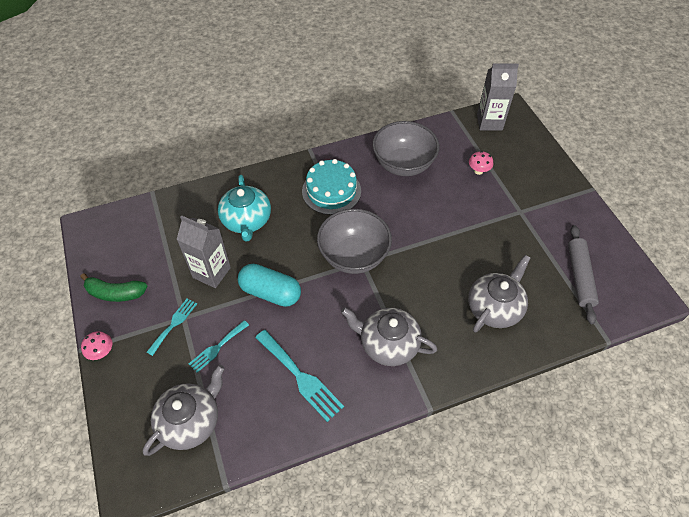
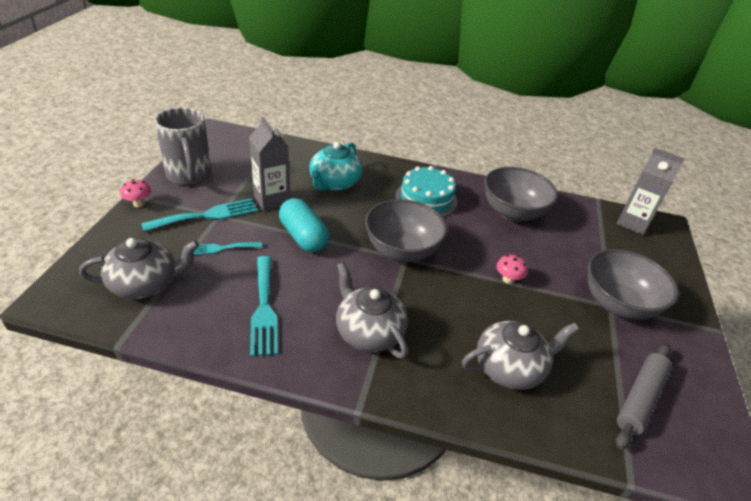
camera: 30 degrees right, 15 degrees down
(115, 293) = (189, 175): green banana -> grey mug
(174, 324) = (207, 215): turquoise fork -> turquoise fork, size x1.63
(478, 171) = (588, 252): pink mushroom -> pink mushroom (508, 279)
(524, 207) = (617, 304): none -> grey bowl

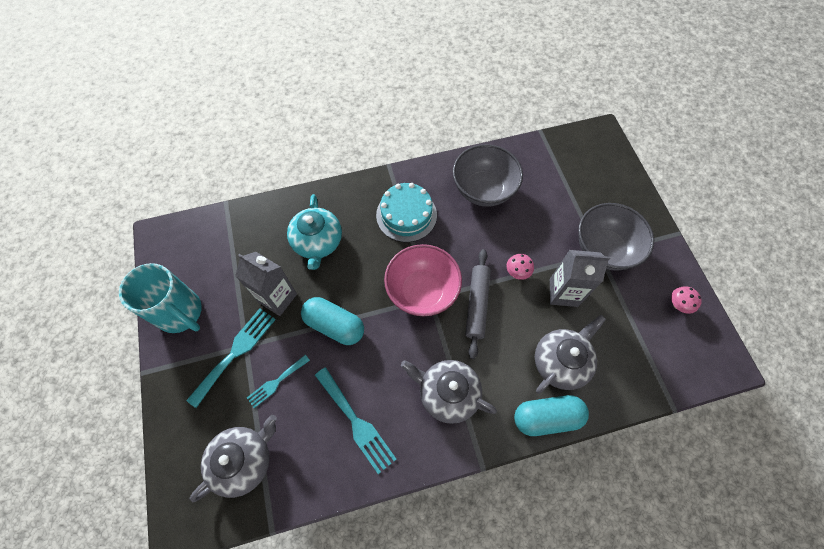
camera: 25 degrees left, 25 degrees up
(139, 204) = (163, 377): pink mushroom -> pink mushroom (678, 305)
(189, 175) = (181, 313): grey mug -> turquoise mug
(401, 251) = (422, 291): grey bowl -> pink bowl
(462, 405) = (546, 417): none -> turquoise capsule
(633, 223) = (578, 146): grey carton -> grey carton (563, 292)
(640, 399) = (653, 334): grey rolling pin -> grey rolling pin (477, 304)

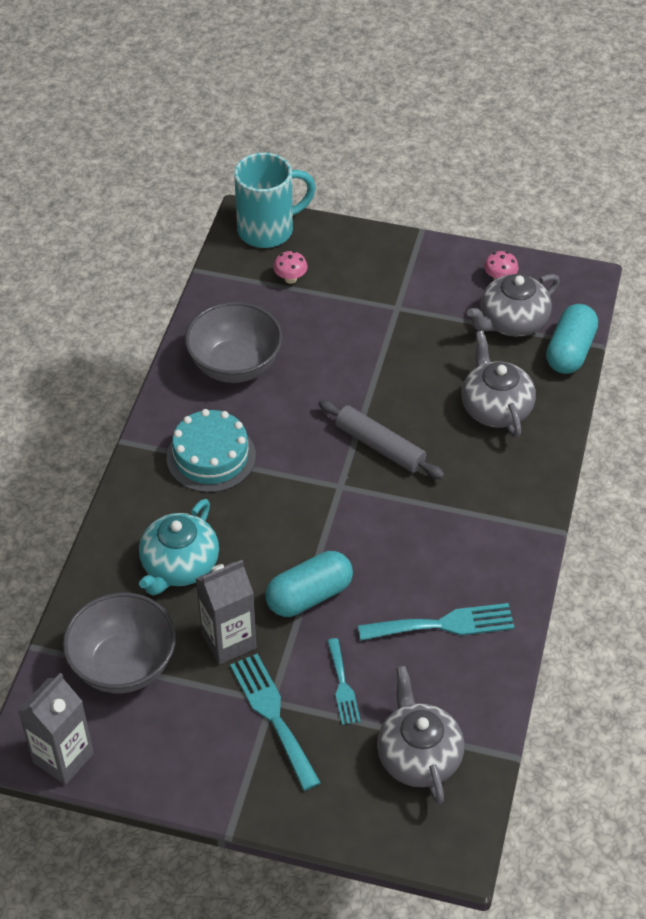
camera: 60 degrees left, 15 degrees down
(181, 313) = (172, 759): turquoise mug -> turquoise mug (268, 230)
(317, 242) = (179, 566): turquoise teapot -> turquoise teapot turned 90 degrees clockwise
(422, 291) = (326, 489): pink bowl -> none
(447, 393) = (465, 524): grey teapot -> grey teapot (512, 322)
(517, 272) = (366, 390): pink mushroom -> pink mushroom (290, 279)
(546, 417) = (545, 451): turquoise capsule -> turquoise capsule (570, 351)
(563, 292) = (420, 363): grey carton -> grey carton (63, 758)
(604, 249) = (394, 301): grey bowl -> grey bowl (124, 665)

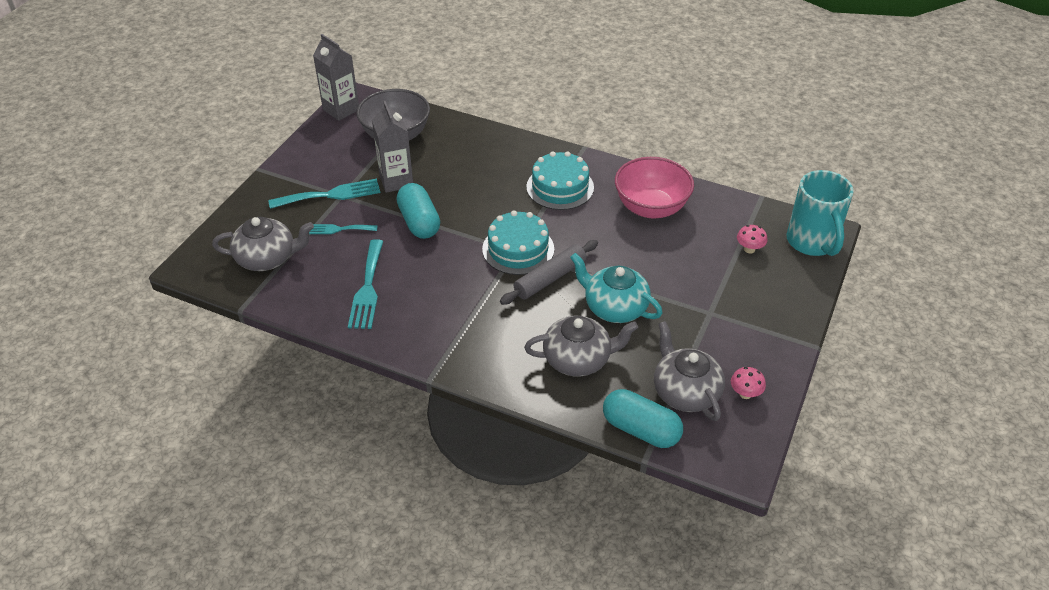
camera: 100 degrees right, 5 degrees down
(179, 566) = (466, 164): turquoise teapot -> turquoise teapot (614, 307)
(235, 365) = (651, 208): grey bowl -> pink bowl
(337, 483) = (518, 249): none -> turquoise cake

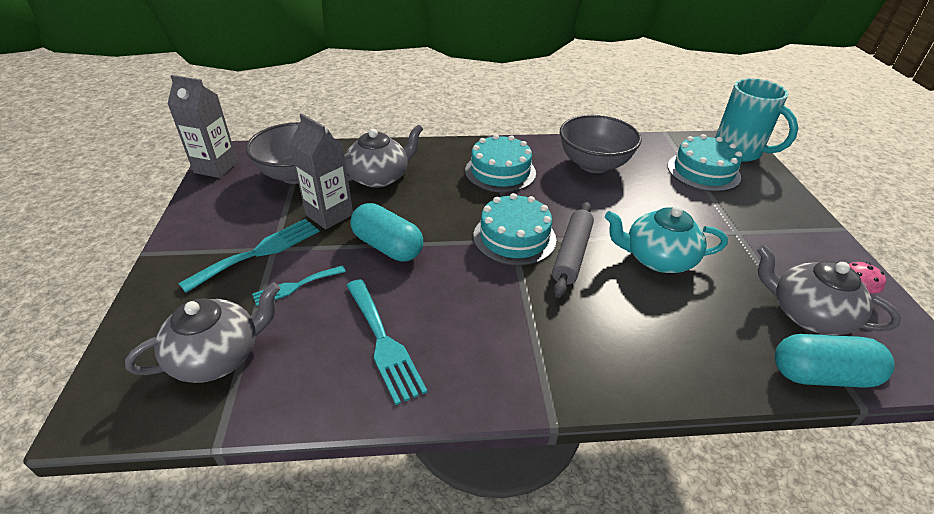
camera: 30 degrees left, 5 degrees down
(578, 359) = (682, 325): grey teapot -> grey teapot (379, 177)
(651, 208) = (594, 164): pink bowl -> grey bowl
(749, 249) = (703, 171): pink mushroom -> turquoise cake

